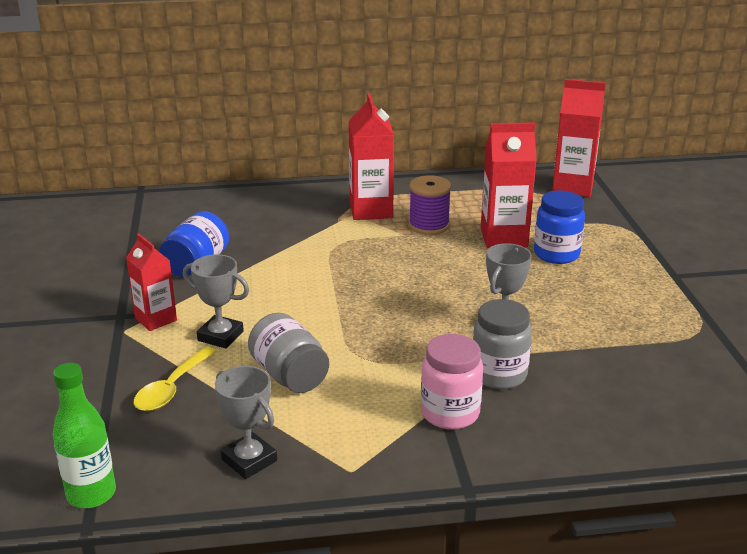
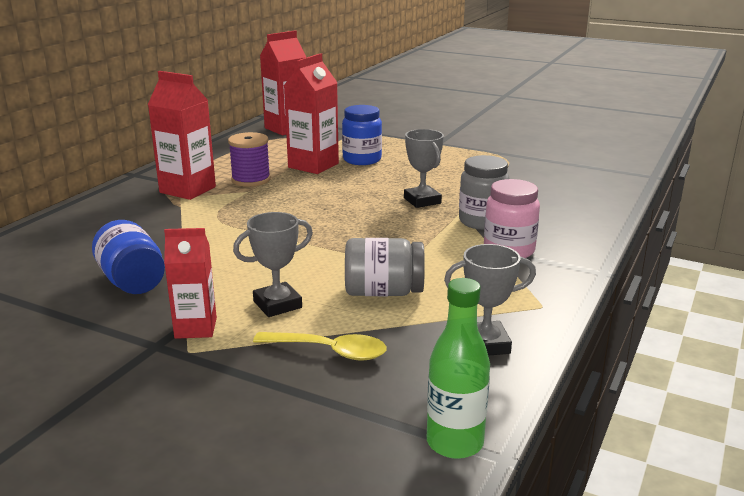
camera: 55 degrees left, 5 degrees down
(172, 388) = (329, 351): yellow spoon -> yellow spoon turned 45 degrees counterclockwise

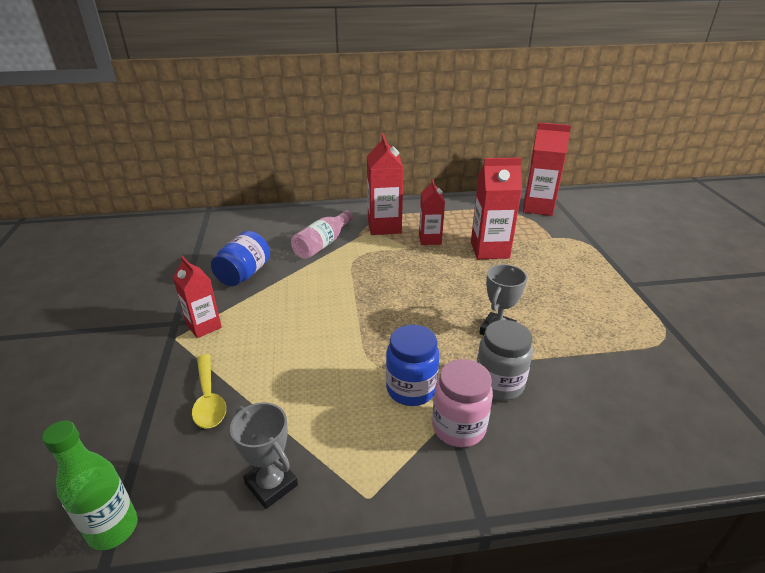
camera: 55 degrees right, 10 degrees up
(158, 225) = (323, 244): none -> pink bottle
(251, 180) = (430, 239): purple spool -> red carton
(277, 304) = (257, 343): grey trophy -> none
(362, 160) = (533, 265): blue jar -> blue jar (411, 389)
(383, 292) = (314, 384): grey jar -> none

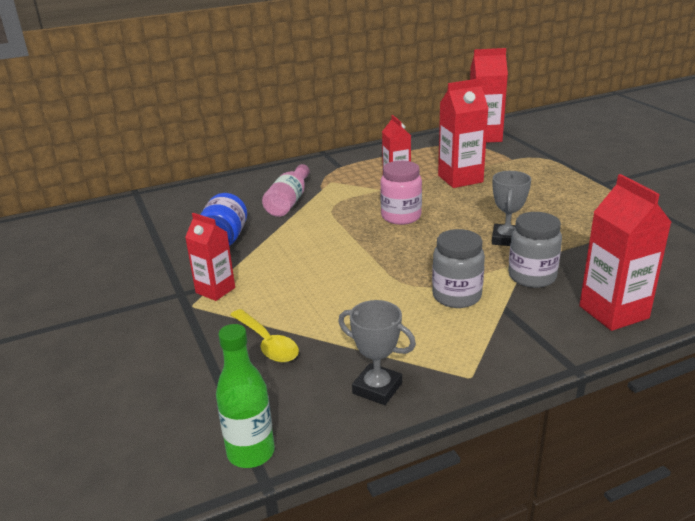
camera: 15 degrees left, 5 degrees down
(384, 226) = (343, 176): red carton -> red carton (613, 312)
(411, 389) = (456, 296): blue jar -> grey jar
(458, 427) = (516, 313): pink jar -> pink jar (401, 217)

